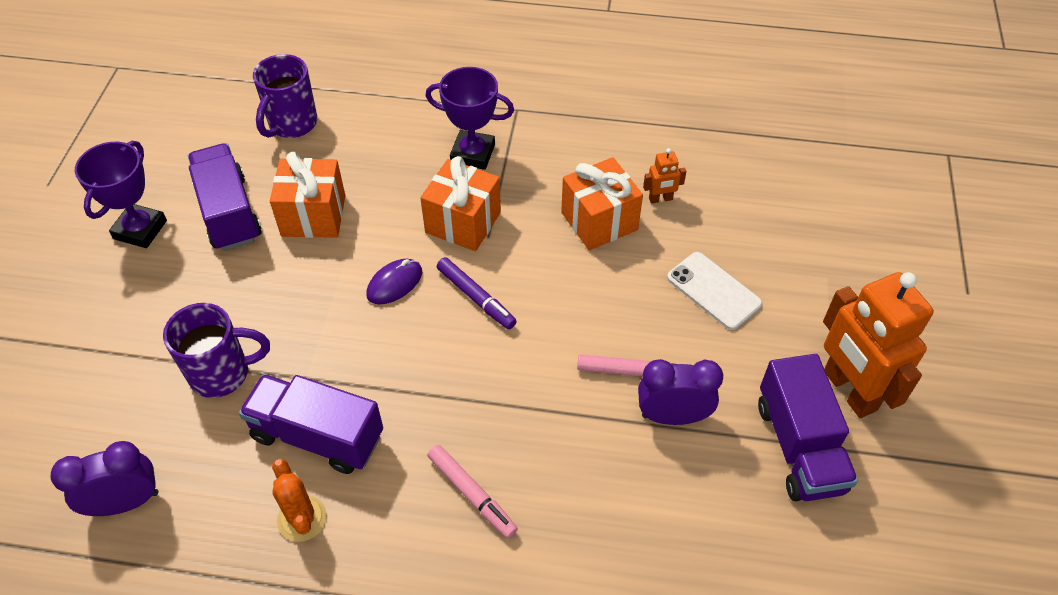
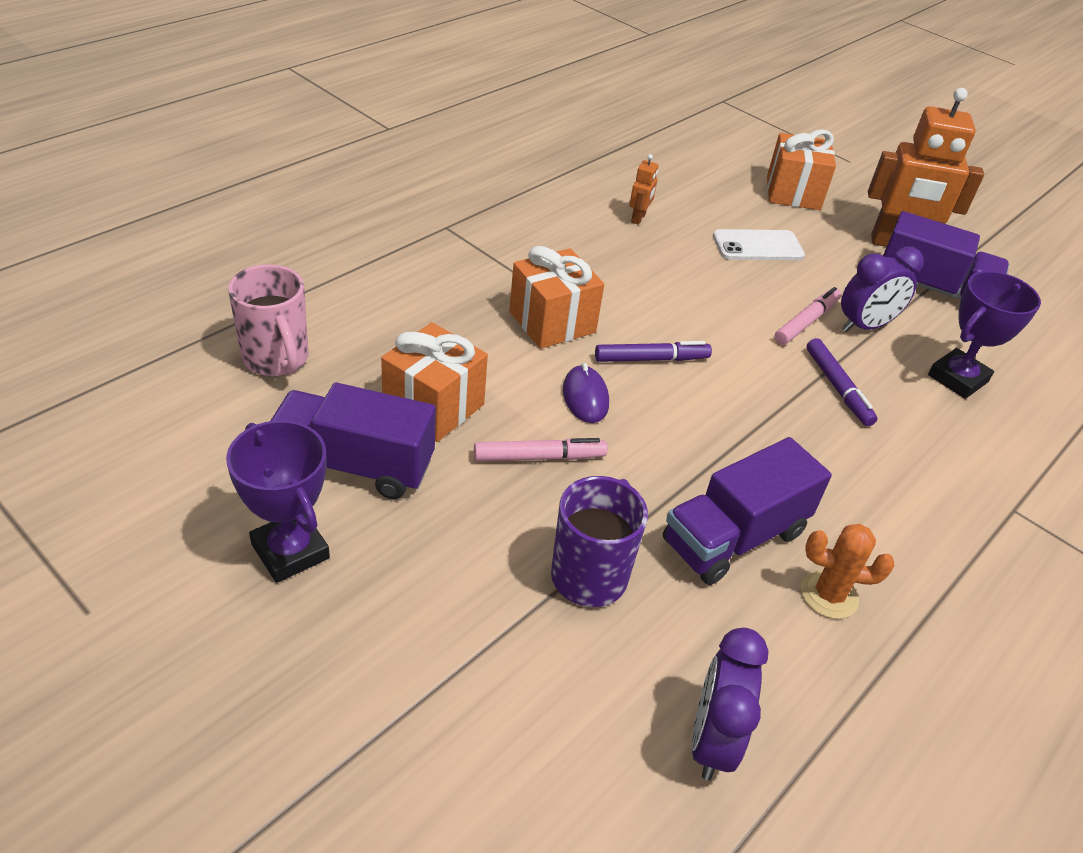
camera: 60 degrees left, 10 degrees down
(292, 124) = (277, 360): purple mug -> pink mug
(472, 154) = (472, 275): purple trophy -> purple trophy (957, 378)
(472, 494) = (871, 468): pink marker -> pink marker (539, 457)
(559, 430) = (837, 387): none -> purple marker
(599, 221) = (631, 256): orange gift -> orange gift (793, 193)
(672, 416) = (865, 326): purple clock -> purple clock turned 150 degrees counterclockwise

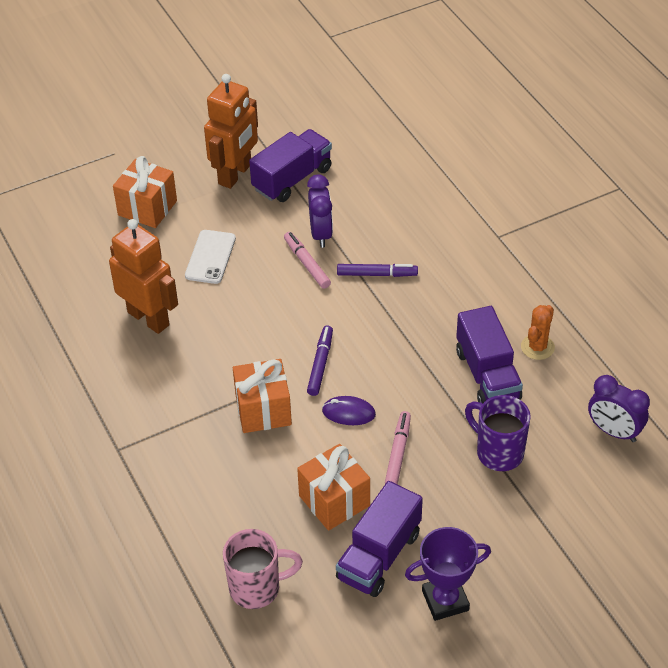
camera: 65 degrees left, 5 degrees up
(638, 218) = (149, 318): orange robot -> orange robot, size x2.34
(957, 378) = (385, 209): purple trophy -> none

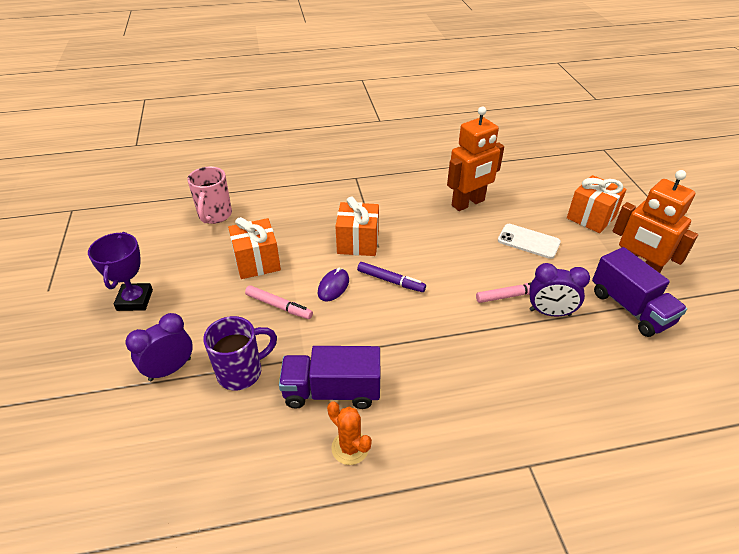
camera: 105 degrees right, 5 degrees down
(376, 274) = (488, 340): purple marker -> none
(379, 556) = (196, 274): purple truck -> none
(614, 431) = (209, 481): purple clock -> purple clock (170, 369)

